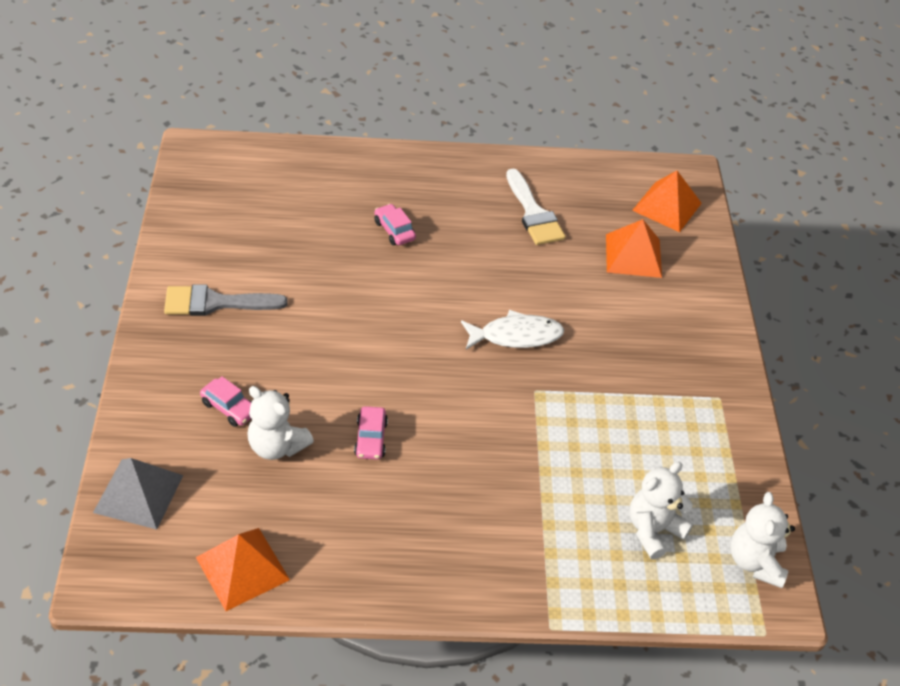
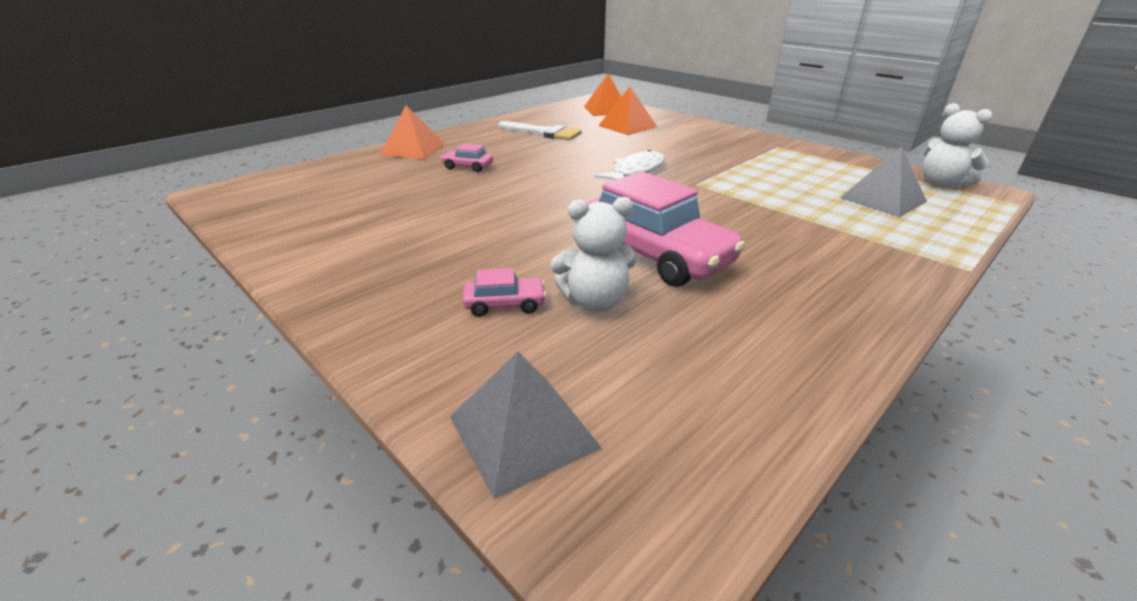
camera: 40 degrees left, 15 degrees down
(215, 303) = (375, 254): grey brush -> none
(242, 568) = (744, 406): orange pyramid -> orange pyramid (413, 149)
(370, 439) = (655, 255): pink car -> pink car, size x2.29
(653, 530) = (882, 199): white teddy bear -> grey pyramid

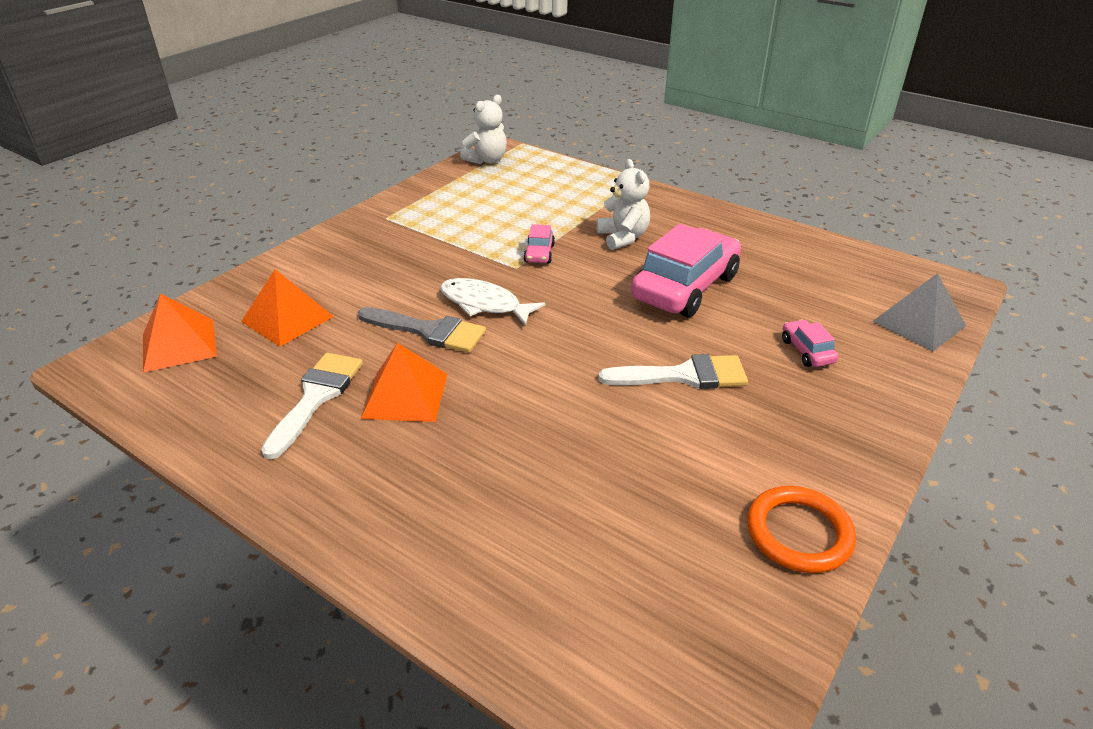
camera: 100 degrees left, 5 degrees up
(296, 244) = (799, 533): none -> orange ring
(413, 149) = (412, 543): orange pyramid -> orange pyramid (405, 395)
(468, 167) = (494, 448): pink car -> pink car (539, 253)
(502, 231) = (684, 375): none -> white brush
(595, 301) = (773, 310): white teddy bear -> white teddy bear (623, 238)
(603, 155) = (428, 331): none -> grey brush
(882, 199) = (528, 186): grey pyramid -> none

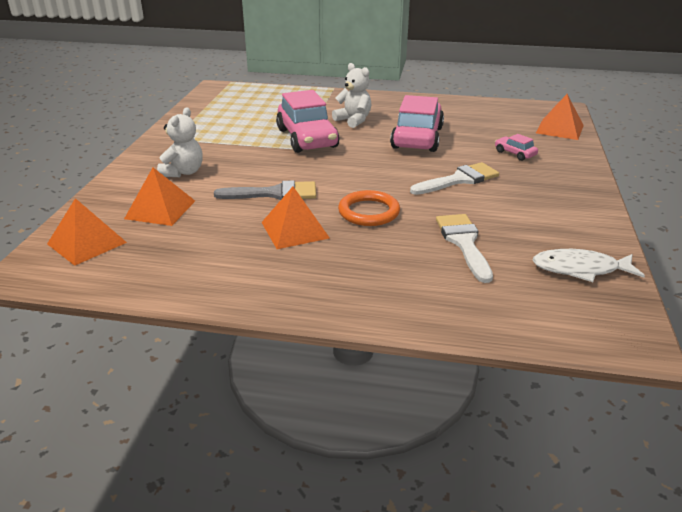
camera: 25 degrees left, 5 degrees down
(316, 397) = (232, 246): white brush -> white brush (464, 243)
(484, 304) = (298, 172): white fish -> white fish (580, 269)
(487, 160) = (215, 94): white teddy bear -> white teddy bear (183, 172)
(539, 253) = (307, 138): pink car -> pink car, size x2.29
(799, 533) = (587, 233): orange ring -> orange ring (369, 212)
(918, 323) = (559, 129): grey pyramid -> orange pyramid

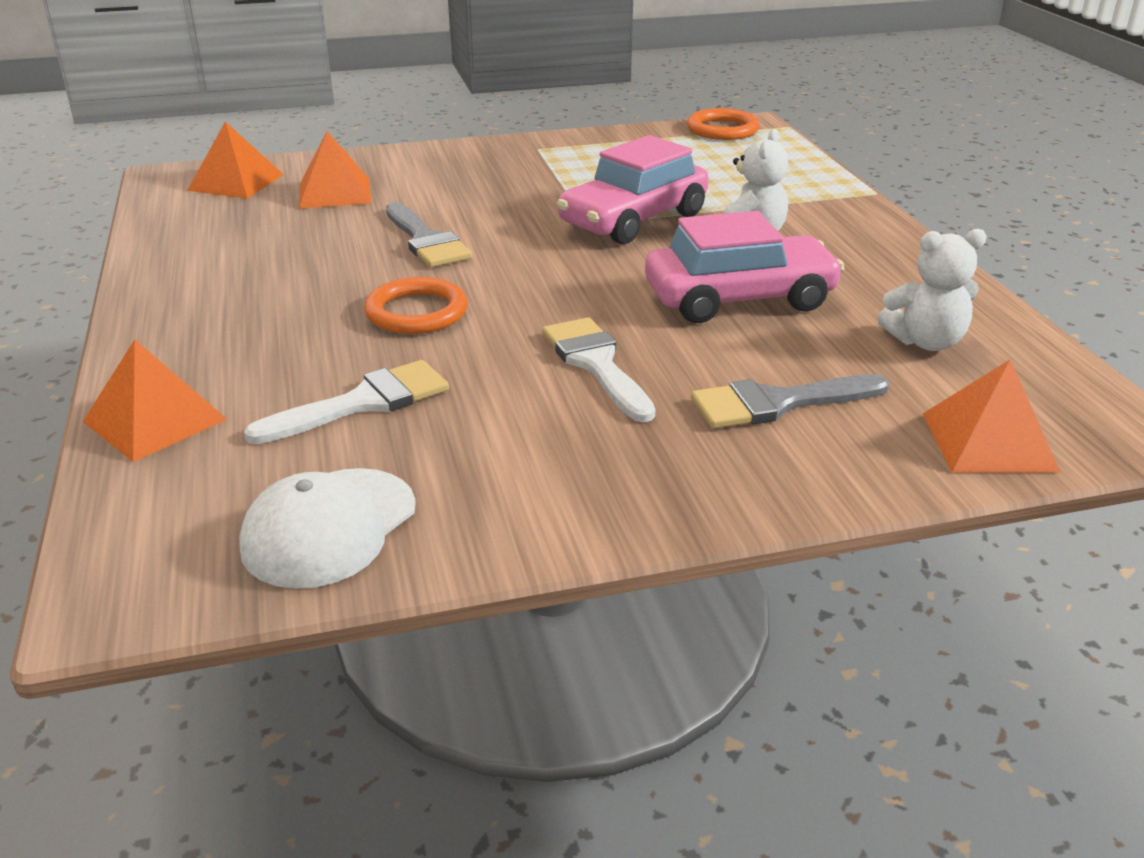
camera: 65 degrees right, 0 degrees up
(183, 172) = (444, 178): white teddy bear -> white teddy bear (926, 342)
(214, 94) = (722, 129): none -> orange ring
(295, 230) = (329, 275): orange pyramid -> orange pyramid (154, 420)
(459, 180) = (596, 364): white brush -> white brush turned 150 degrees counterclockwise
(515, 153) = (777, 403): pink car -> grey brush
(580, 269) = (329, 527): white fish -> white cap

